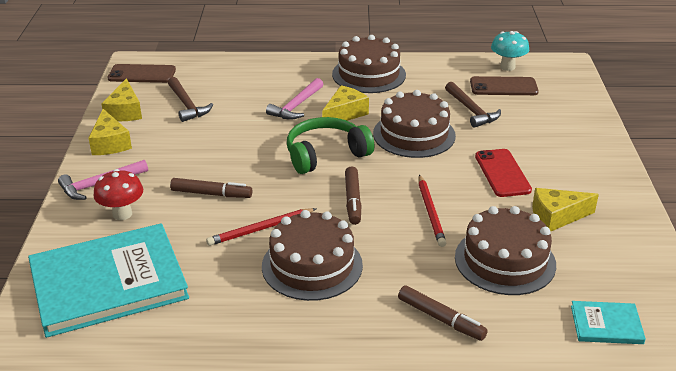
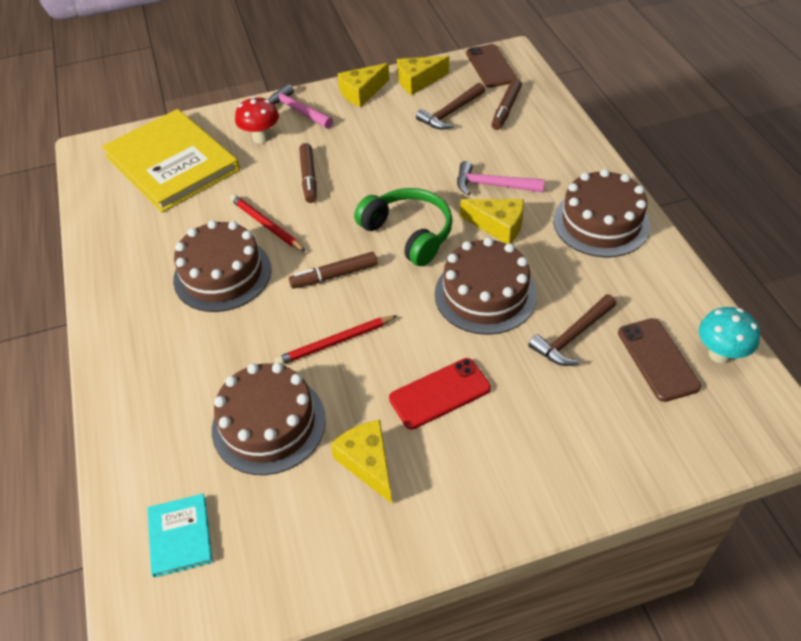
camera: 75 degrees right, 15 degrees up
(108, 283) = (172, 163): turquoise book -> yellow book
(441, 319) = (165, 386): brown marker -> brown marker (506, 109)

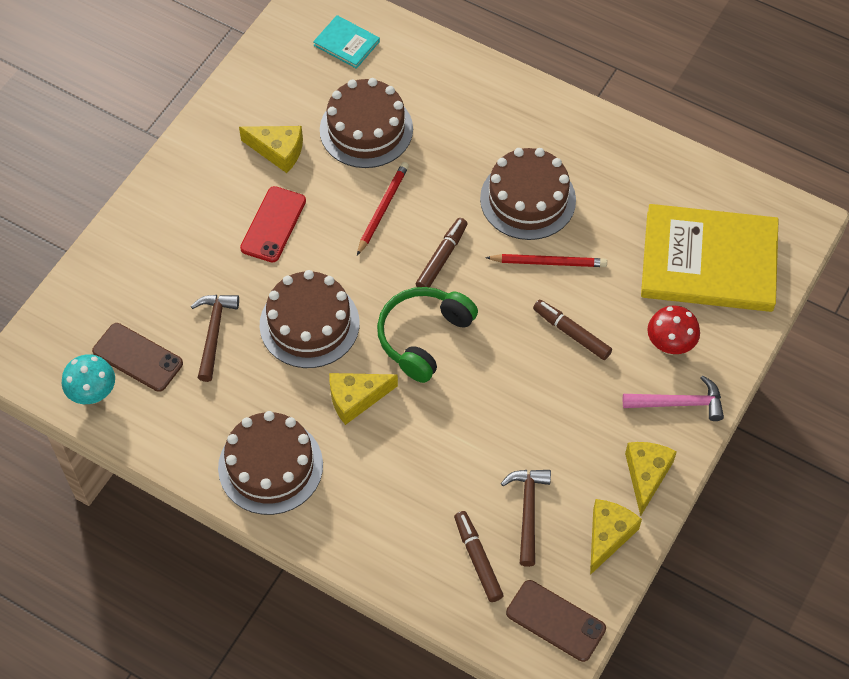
camera: 135 degrees right, 10 degrees up
(408, 233) = (423, 337): green headphones -> green headphones turned 120 degrees clockwise
(493, 185) = (400, 442): pink hammer -> none

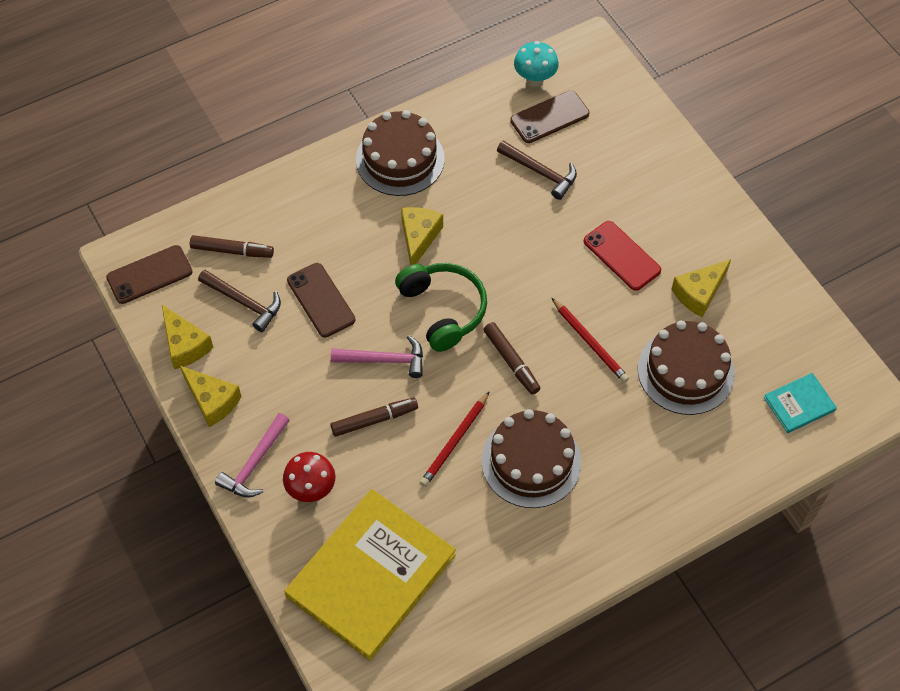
camera: 120 degrees right, 0 degrees up
(309, 324) = (507, 238): brown cake -> none
(480, 445) = (321, 300): none -> brown phone
(507, 357) = (384, 360): none -> pink hammer

